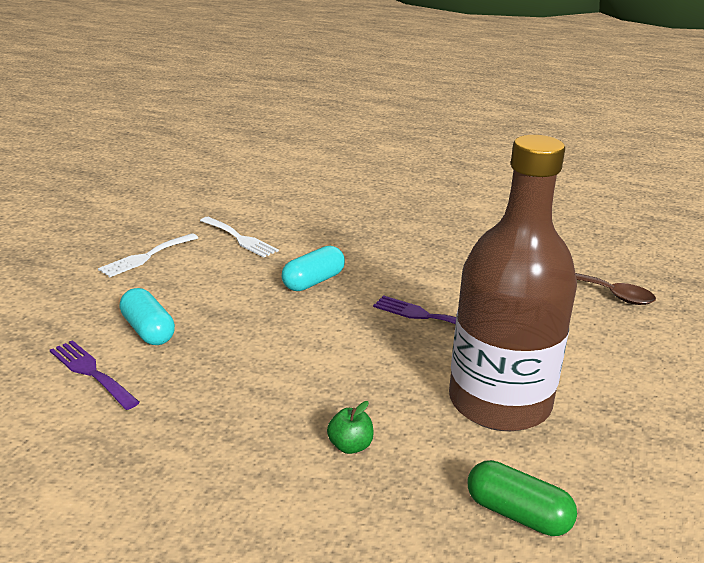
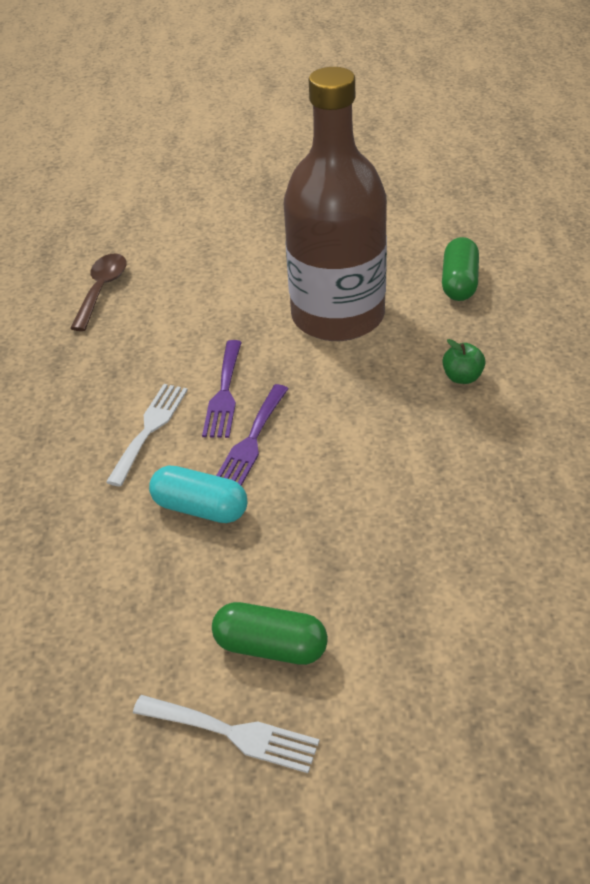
camera: 110 degrees left, 15 degrees up
(91, 372) = (521, 611): purple fork -> purple fork (251, 441)
(148, 330) = (411, 608): turquoise capsule -> none
(182, 278) = (271, 646): none -> green capsule
(240, 238) = (114, 643): white fork -> white fork (150, 429)

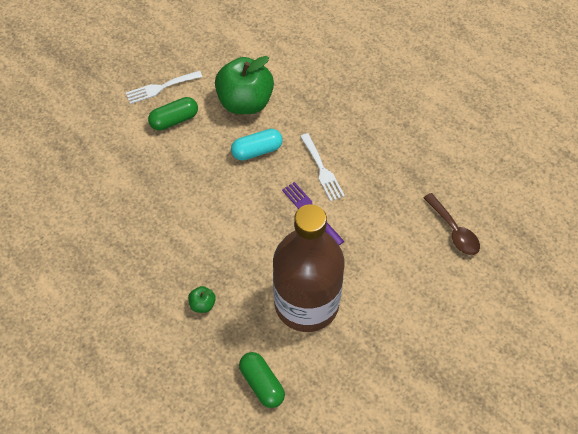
camera: 135 degrees right, 15 degrees up
(129, 595) = (245, 102): none -> green apple
(251, 441) = (270, 195): purple fork -> none

